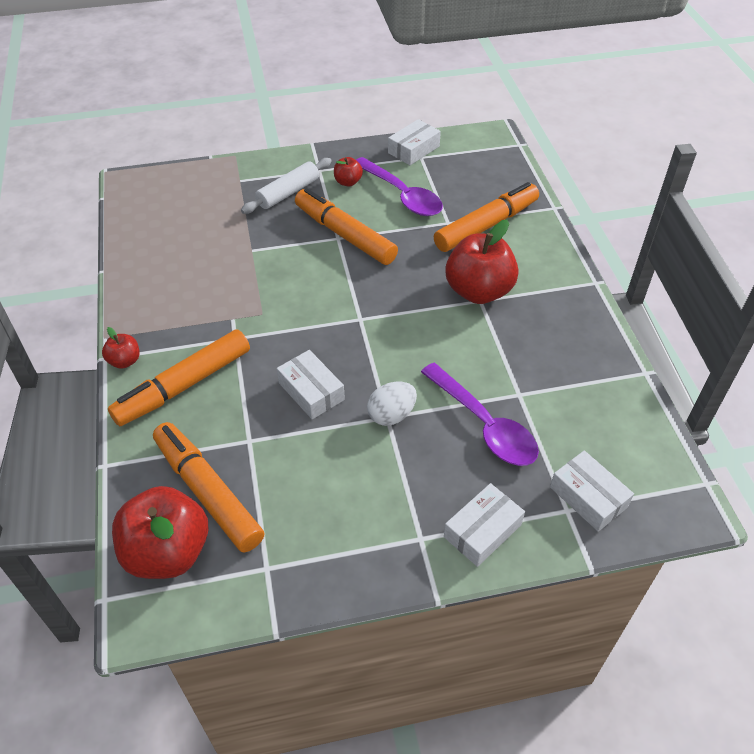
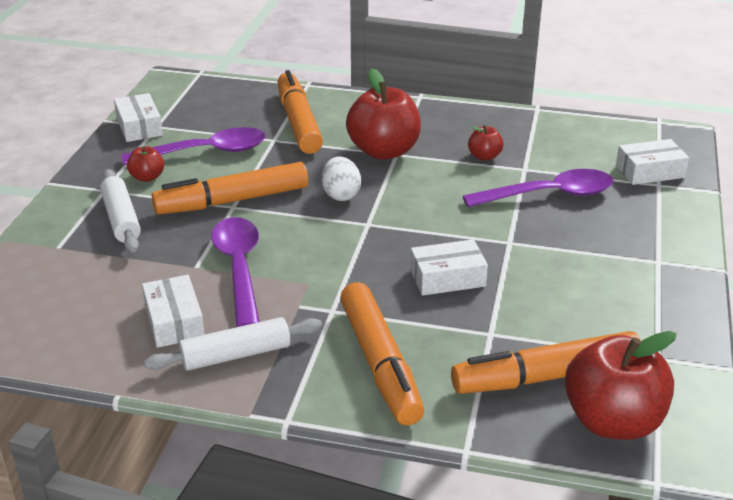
camera: 65 degrees left, 15 degrees down
(125, 361) = (305, 404): red apple -> red apple (484, 156)
(162, 308) = (236, 355): none -> white rolling pin
(261, 271) = (239, 268): none -> purple spoon
(391, 415) = (508, 239): white egg -> white egg (341, 195)
(482, 531) = (663, 228): white box -> white box (174, 321)

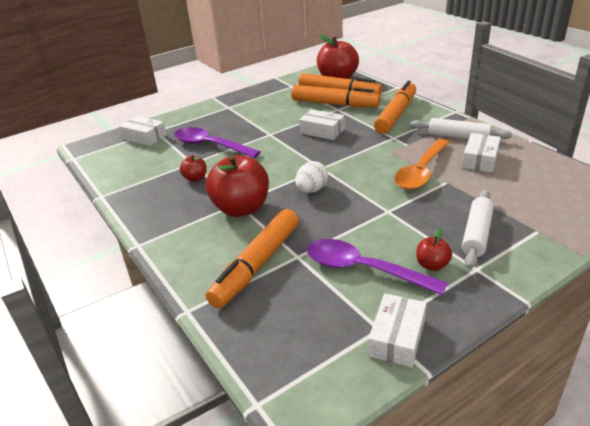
camera: 135 degrees left, 0 degrees up
(233, 201) = (384, 215): orange marker -> orange marker (334, 104)
(239, 268) = (421, 172): purple spoon -> orange spoon

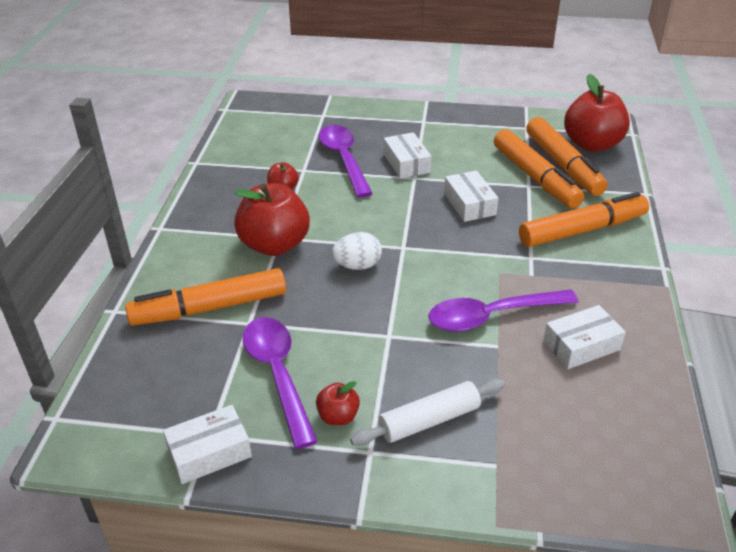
camera: 40 degrees right, 5 degrees up
(144, 137) = (304, 117): white box -> white box (406, 163)
(421, 172) = (491, 316): orange spoon -> purple spoon
(458, 136) = (607, 302): white rolling pin -> none

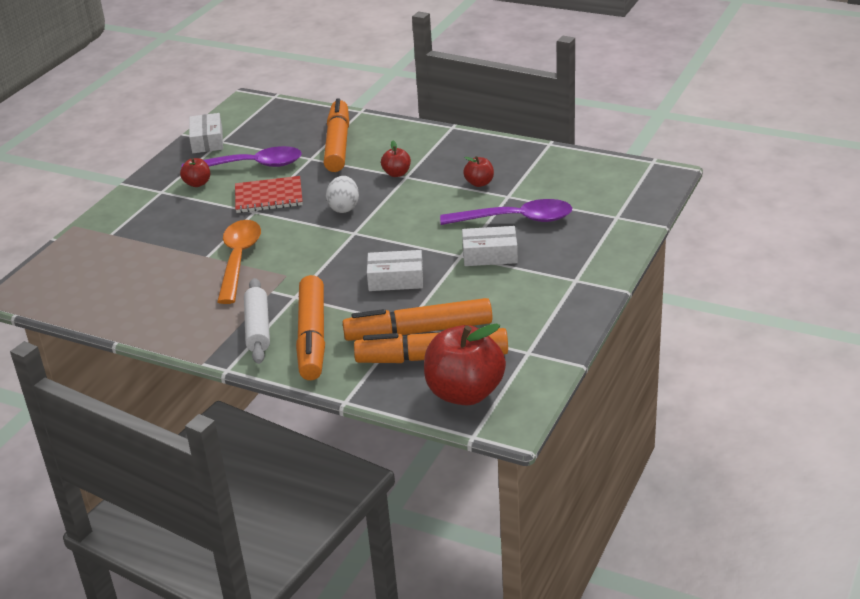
camera: 110 degrees right, 5 degrees down
(274, 245) = (396, 173): red apple -> red apple, size x0.47
(352, 333) = (269, 197): none -> red notebook
(429, 420) = (165, 215): white rolling pin -> white rolling pin (258, 328)
(491, 316) = (238, 259): purple spoon -> orange spoon
(581, 345) = (175, 294): white box -> none

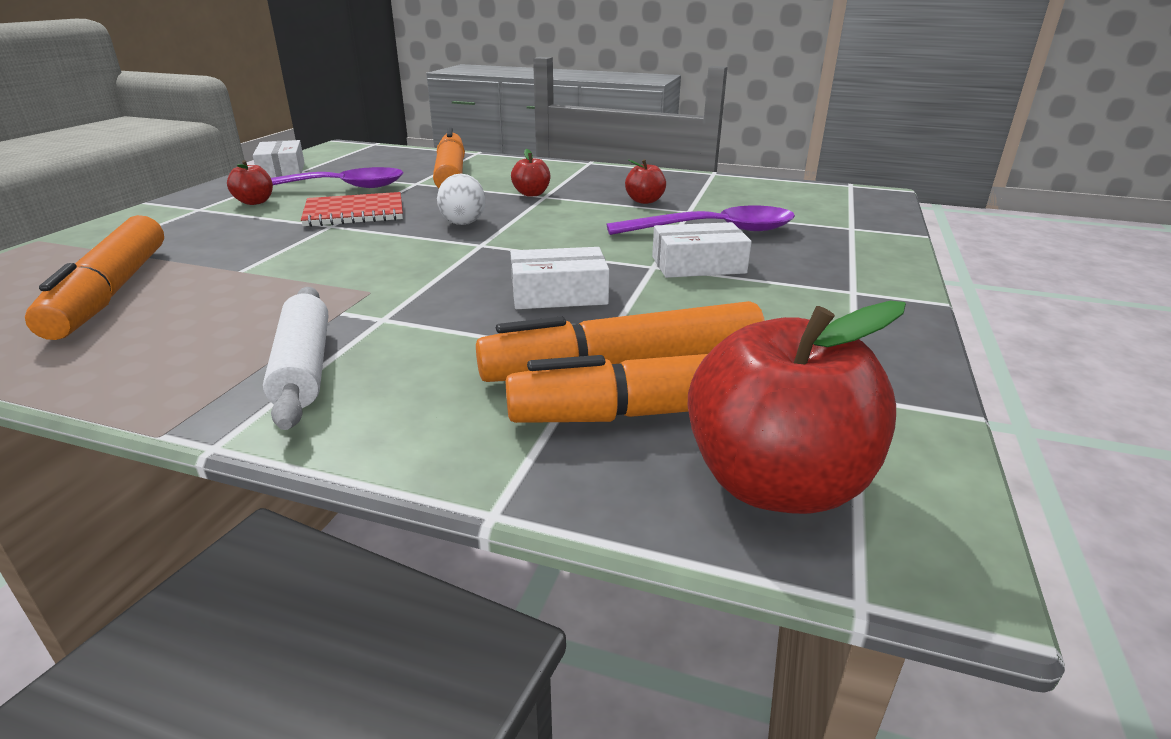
camera: 10 degrees left, 5 degrees down
(238, 259) = (292, 274): orange spoon -> none
(312, 337) = (413, 379): orange marker -> orange marker (112, 291)

